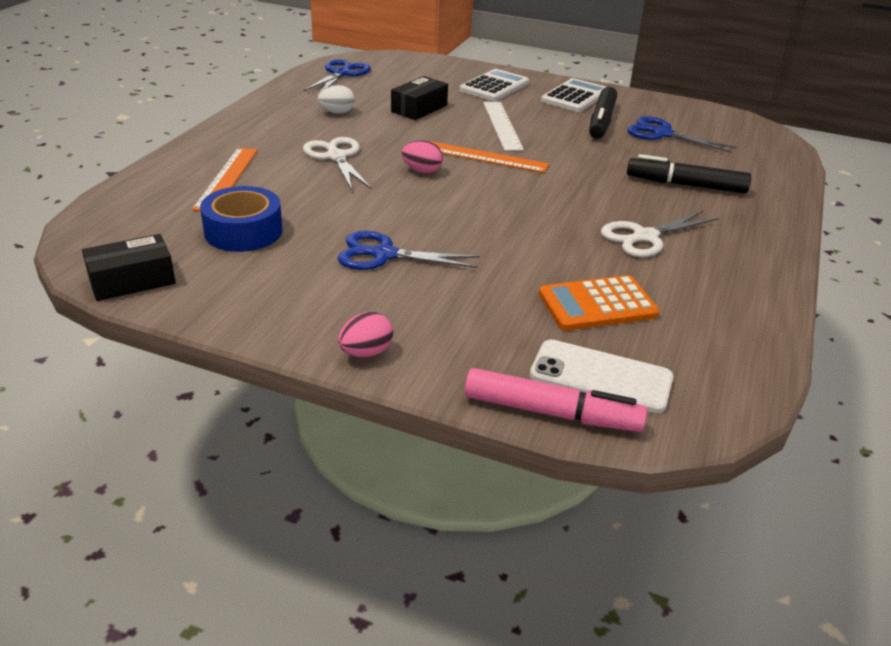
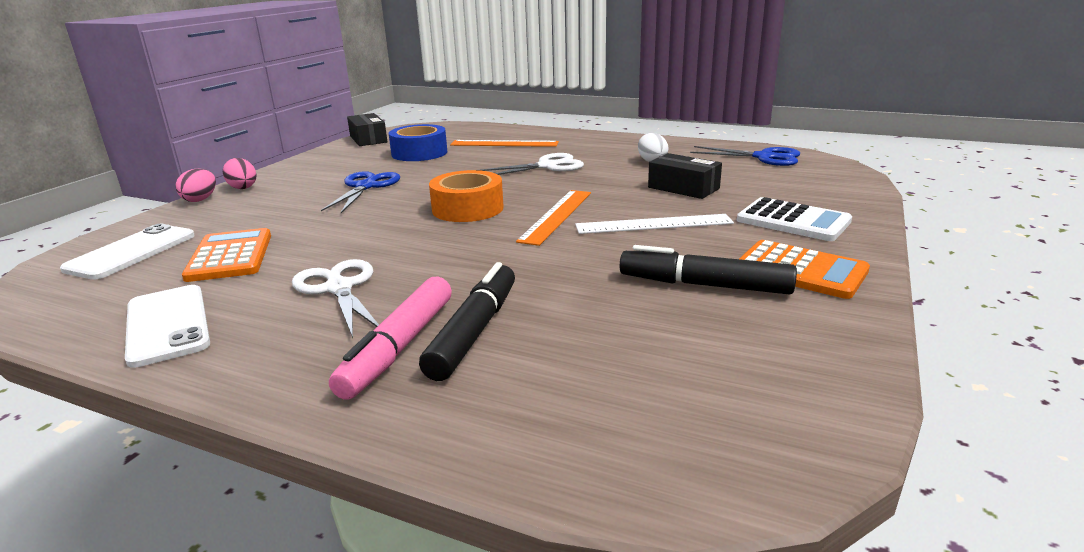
camera: 95 degrees right, 10 degrees down
(422, 171) = (519, 193): pink egg -> pink egg (200, 199)
(464, 193) = (467, 208): none -> orange tape
(551, 413) = (115, 235): pink marker -> pink marker (398, 347)
(575, 97) = (800, 270): white calculator -> orange calculator
(661, 134) = (675, 332): blue scissors -> none
(732, 302) = (168, 325): none -> white phone

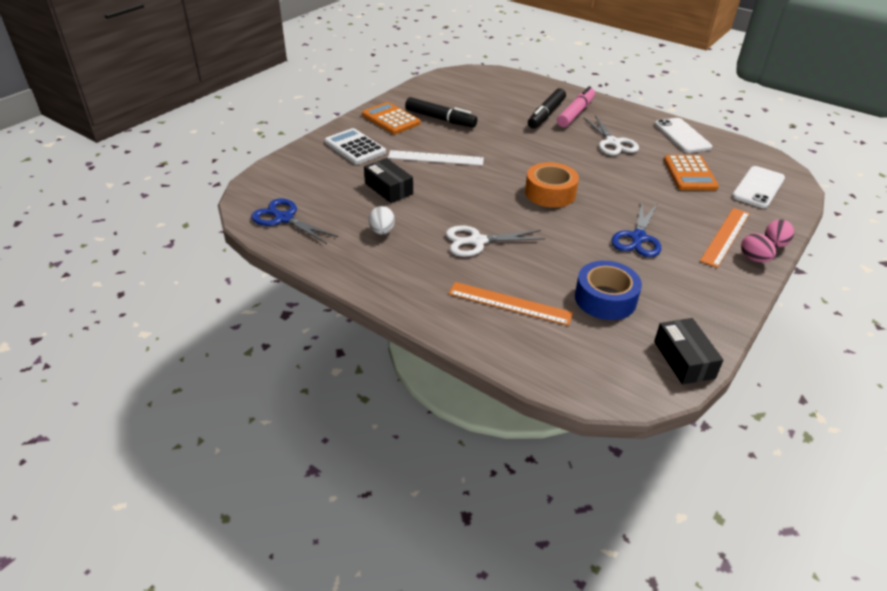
camera: 170 degrees left, 15 degrees up
(556, 216) = (491, 175): orange ruler -> orange ruler (725, 236)

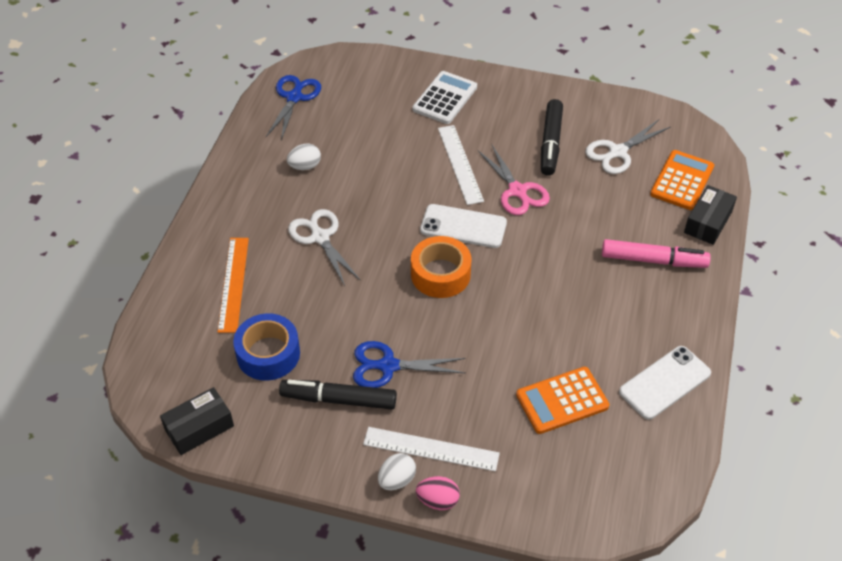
camera: 70 degrees right, 10 degrees up
(388, 189) = (379, 148): black box -> black box (708, 222)
(391, 119) = (523, 104): orange calculator -> orange calculator (682, 180)
(481, 142) = (518, 191): none -> pink scissors
(546, 114) = (628, 232): black marker -> black marker (338, 399)
(613, 143) = (595, 311): white scissors -> white scissors (617, 152)
(725, 236) = (431, 449): orange ruler -> white ruler
(754, 259) = (397, 480): pink egg -> white egg
(758, 187) = (569, 479): white phone -> white phone (463, 226)

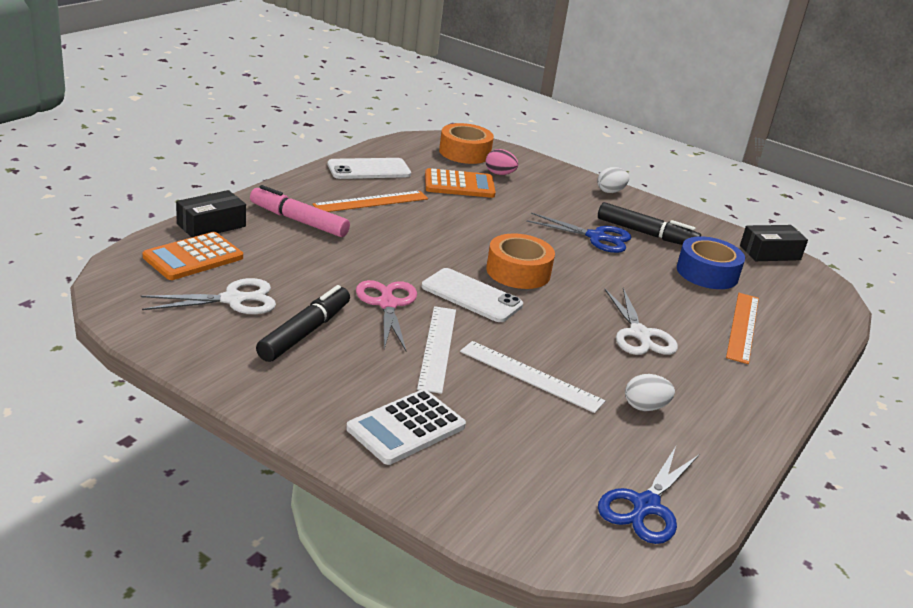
camera: 165 degrees left, 20 degrees down
(431, 449) = (578, 195): white ruler -> white ruler (530, 376)
(438, 500) = (583, 177): pink egg -> pink egg (499, 174)
(597, 486) = (465, 153): none -> orange tape
(620, 321) = (371, 202): none -> orange ruler

